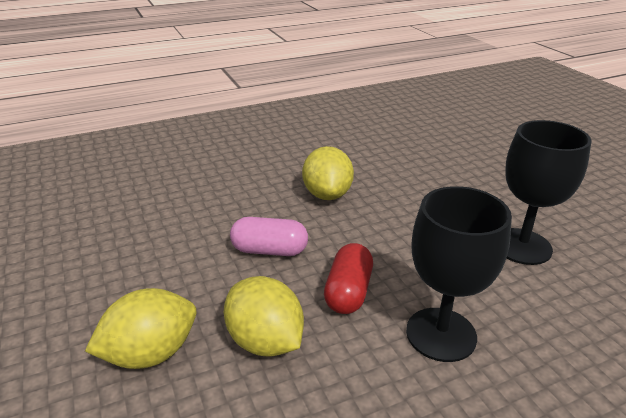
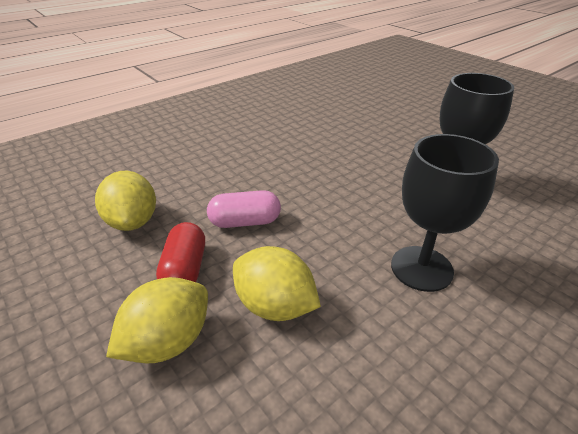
camera: 15 degrees left, 5 degrees up
(327, 194) = (276, 165): yellow lemon -> yellow lemon (133, 222)
(348, 292) = (330, 246): red capsule -> red capsule (185, 269)

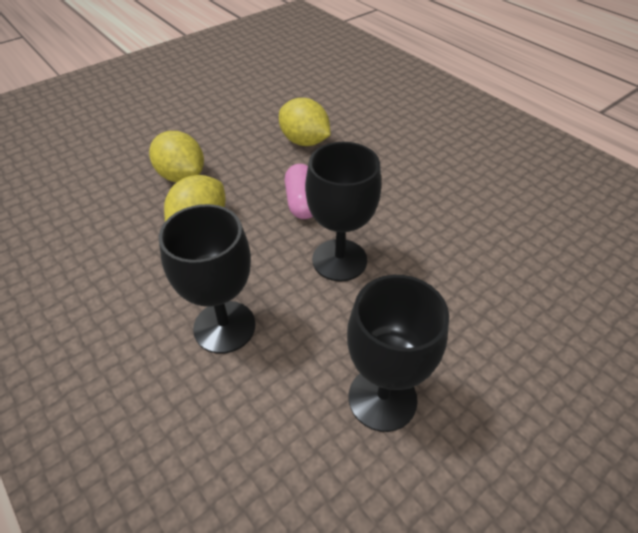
camera: 90 degrees right, 10 degrees up
(133, 222) = (304, 141): yellow lemon -> yellow lemon turned 60 degrees clockwise
(185, 269) = (246, 175): red capsule -> none
(325, 199) = (339, 260): none -> black goblet

